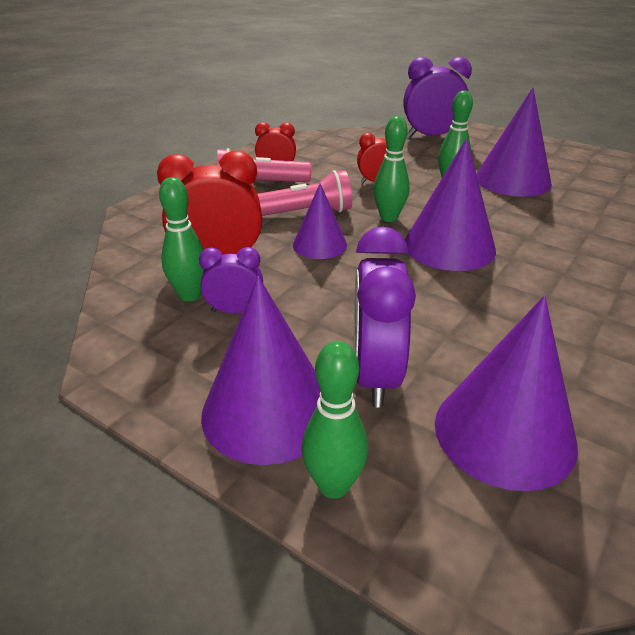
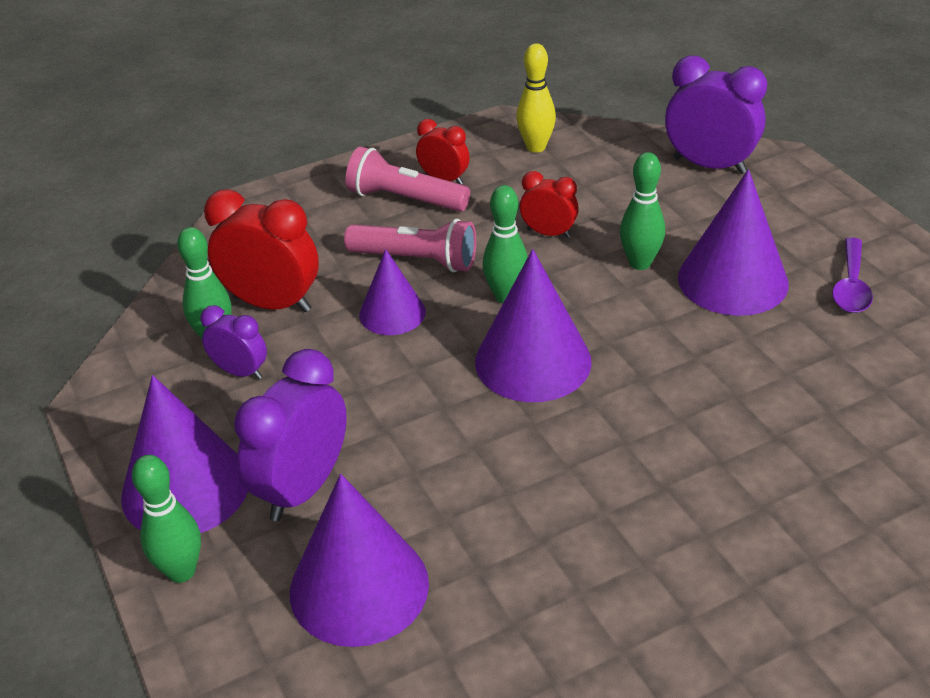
camera: 30 degrees right, 5 degrees up
(319, 146) = (536, 147): none -> yellow bowling pin
(576, 170) = (851, 286): none -> purple spoon

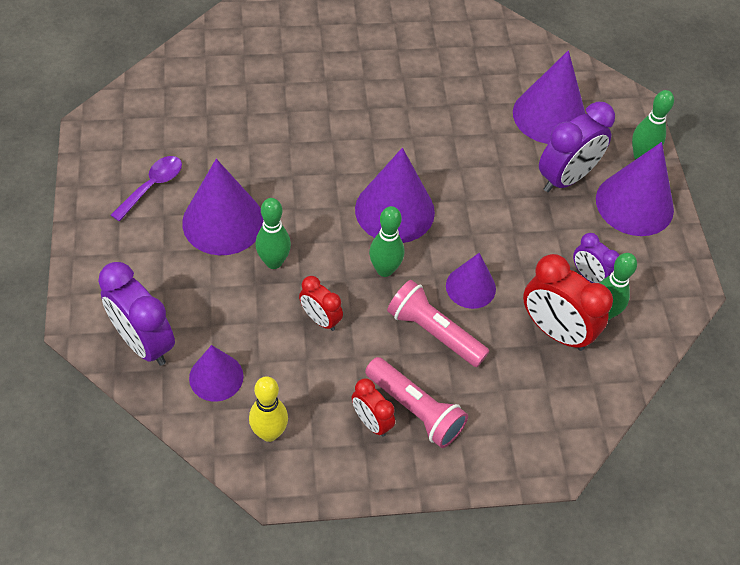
camera: 165 degrees left, 15 degrees up
(617, 164) = (216, 377): none -> purple cone

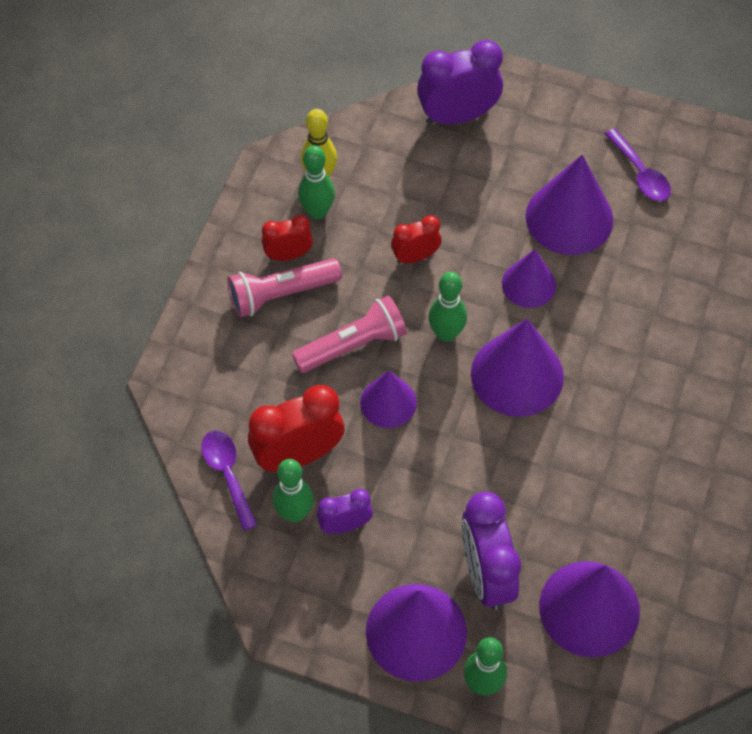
camera: 120 degrees right, 5 degrees up
(216, 377) = (395, 157): purple cone -> purple cone (528, 284)
(273, 262) = (500, 243): green bowling pin -> green bowling pin (317, 212)
(604, 375) = (227, 474): none -> purple spoon

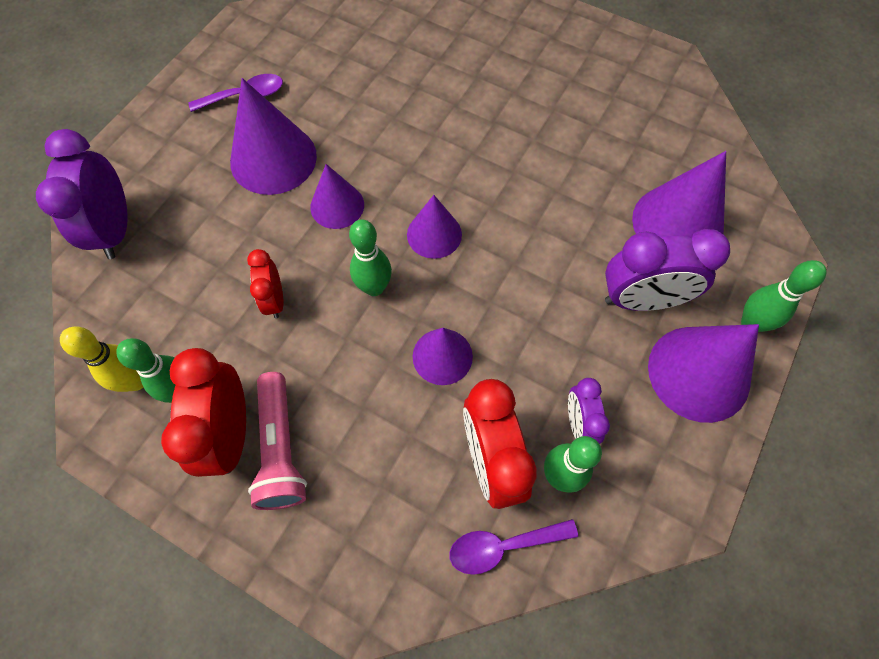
camera: 80 degrees left, 5 degrees up
(288, 255) = (230, 432): red clock -> red clock, size x1.76
(353, 345) = (366, 380): pink flashlight -> none
(517, 375) = (434, 234): purple cone -> purple cone, size x0.60

